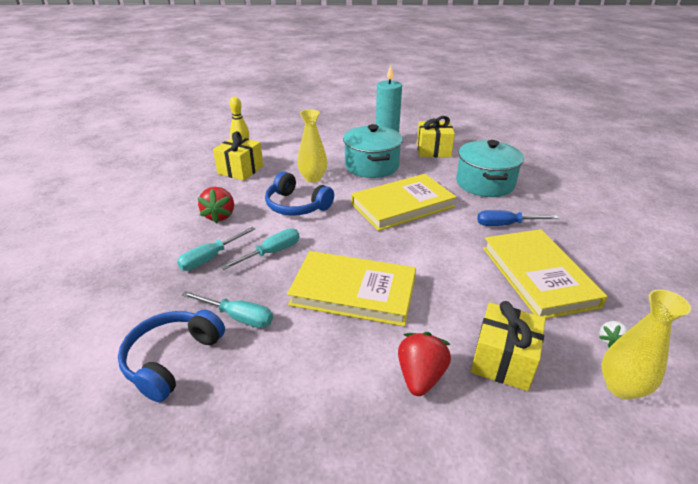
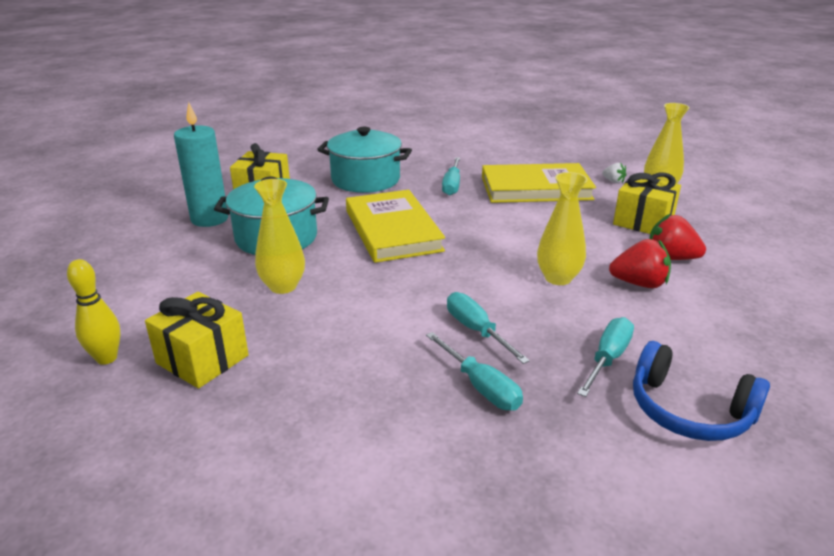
camera: 80 degrees left, 5 degrees down
(220, 216) = (360, 381): red strawberry -> red strawberry (639, 283)
(296, 205) = (360, 305): blue headphones -> none
(353, 291) = (558, 278): yellow book -> yellow vase
(506, 225) = (452, 185): blue screwdriver -> turquoise screwdriver

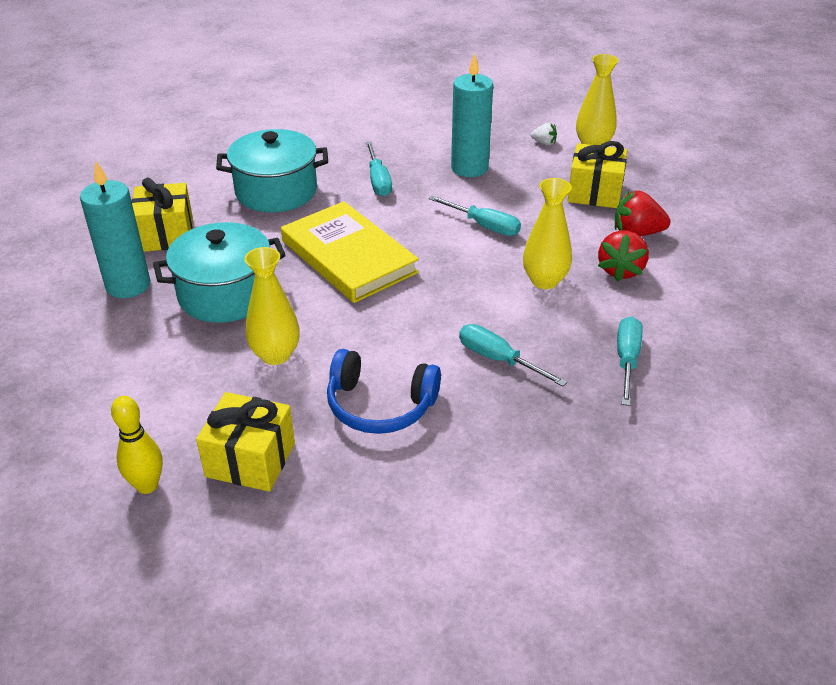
camera: 20 degrees left, 10 degrees up
(481, 387) = (532, 418): turquoise screwdriver -> turquoise screwdriver (484, 226)
(535, 188) = (469, 168): yellow book -> turquoise candle
(639, 283) = (620, 270): red strawberry -> red strawberry turned 120 degrees clockwise
(689, 410) = (711, 394): blue headphones -> blue headphones (380, 405)

